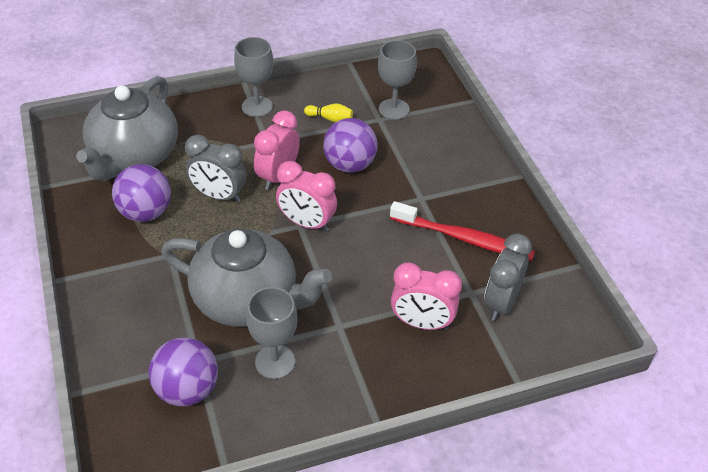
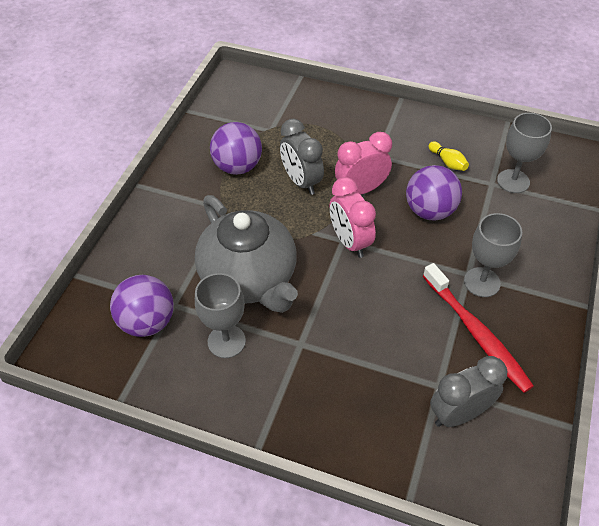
camera: 40 degrees right, 5 degrees up
(134, 156) = (267, 118): grey teapot -> none
(257, 106) = (394, 123): grey goblet -> grey goblet (482, 282)
(422, 323) = (370, 385): pink clock -> none

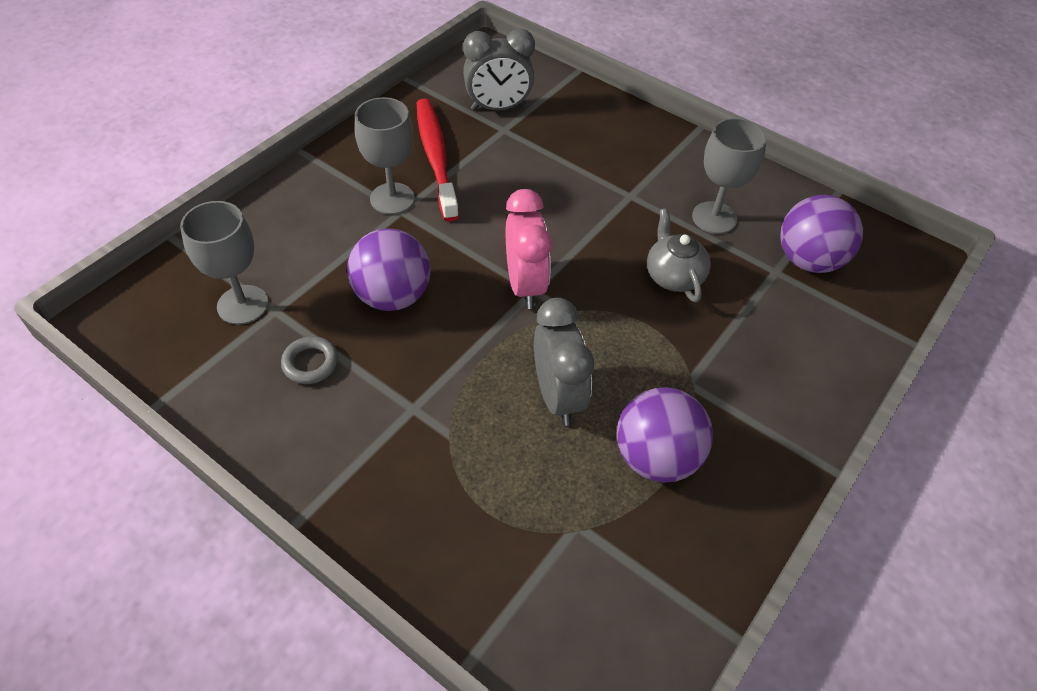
camera: 165 degrees left, 0 degrees up
(249, 278) = (673, 276): grey teapot -> grey teapot, size x0.47
(361, 190) = (471, 355): pink clock -> none
(447, 162) = (310, 363): yellow bowling pin -> grey ring

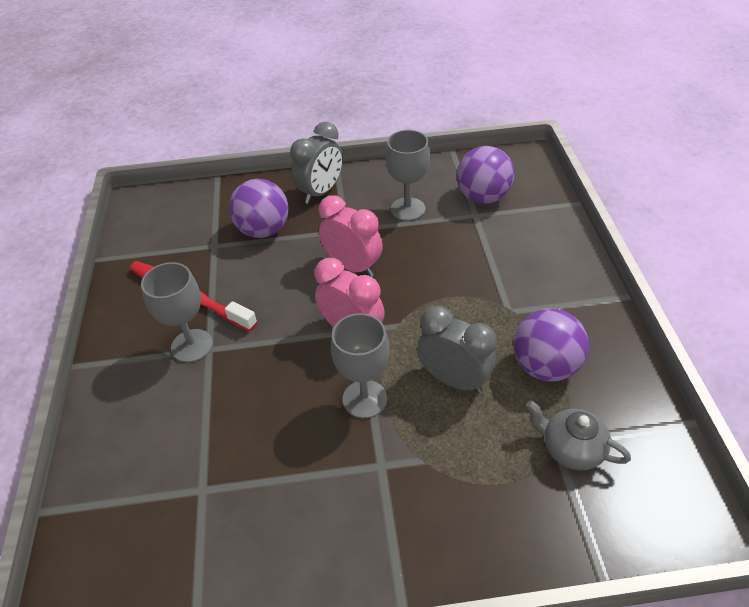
camera: 40 degrees left, 5 degrees down
(243, 305) = (171, 508): grey goblet -> grey goblet (364, 399)
(310, 363) = (275, 501): grey ring -> none
(393, 296) = (276, 408): purple ball -> purple ball (263, 230)
(498, 108) = (192, 234): grey clock -> grey clock (321, 192)
(595, 232) = (353, 266): none -> pink clock
(673, 276) = (427, 258): grey teapot -> grey teapot (571, 449)

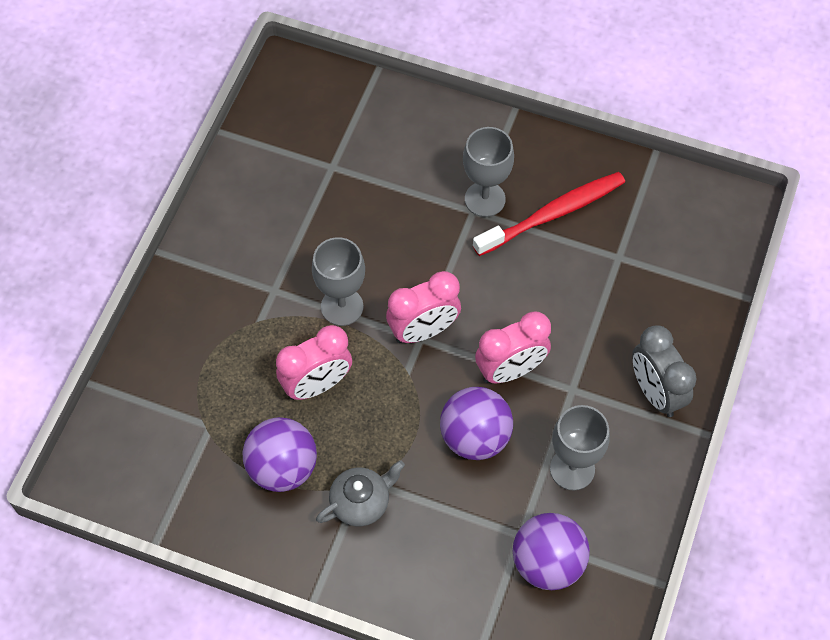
camera: 115 degrees right, 15 degrees up
(263, 230) = (618, 310): purple ball -> purple ball (475, 437)
(454, 380) = (317, 385): grey clock -> pink clock
(571, 449) = (196, 433): grey teapot -> grey teapot (361, 502)

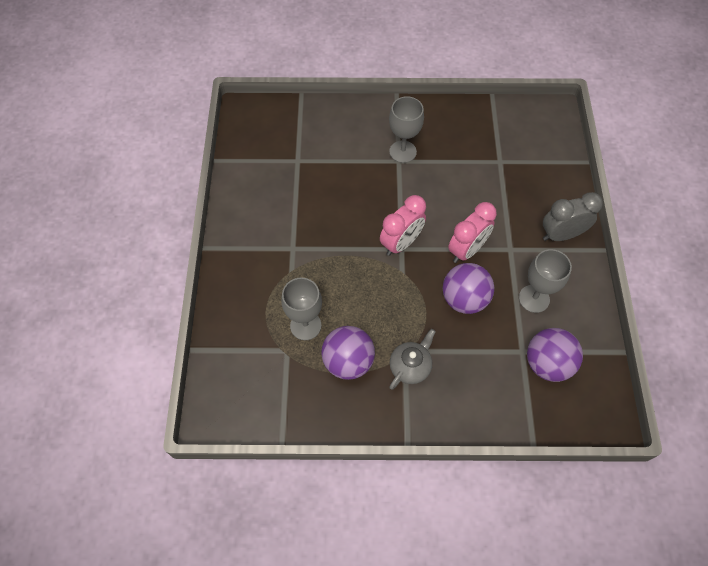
camera: 20 degrees left, 0 degrees up
(317, 385) = (347, 299): pink clock -> none
(342, 306) = (342, 244): grey goblet -> grey goblet (305, 325)
(553, 214) = (448, 148): red toothbrush -> none
(655, 392) = (561, 235): grey clock -> grey clock turned 120 degrees clockwise

